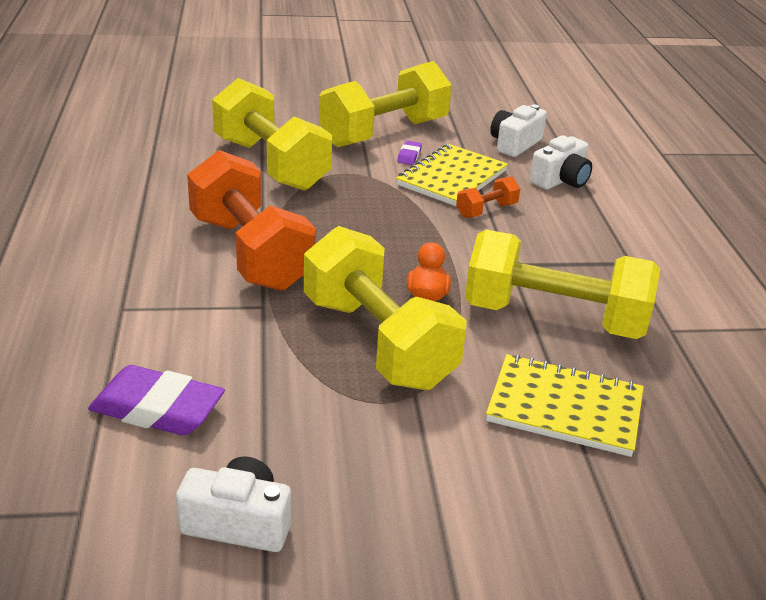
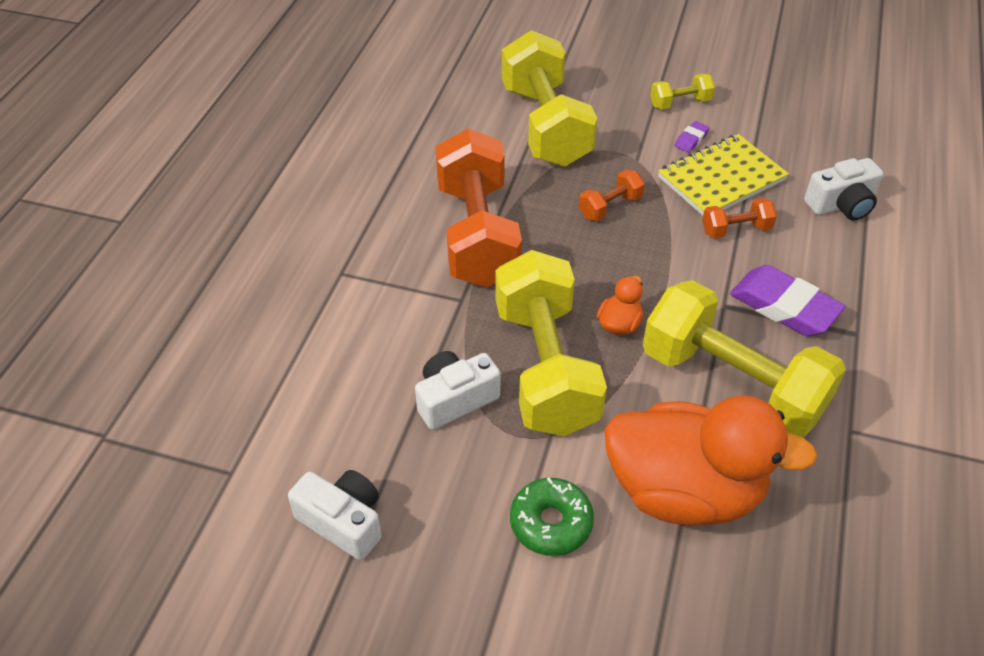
camera: 25 degrees right, 15 degrees up
(157, 409) = (327, 389): purple eraser -> purple eraser (784, 306)
(366, 212) = (610, 207): none -> orange dumbbell
(384, 133) = (680, 103): yellow dumbbell -> yellow dumbbell, size x0.43
(458, 465) = (551, 523): none -> green donut
(514, 144) = (816, 144): white camera -> white camera (455, 399)
(564, 408) = (684, 491): yellow notebook -> orange duck

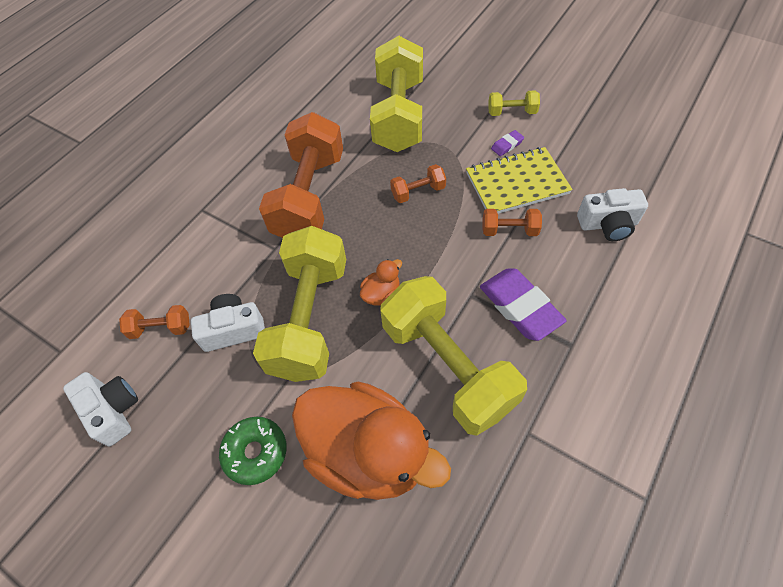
camera: 20 degrees right, 10 degrees up
(358, 417) = (161, 328): none -> orange dumbbell

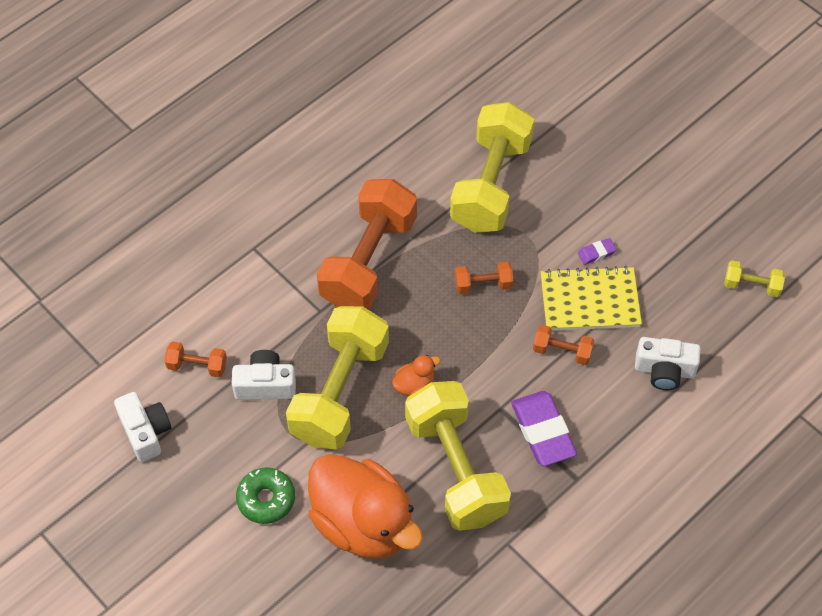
camera: 10 degrees right, 0 degrees up
(511, 112) = (617, 213): yellow dumbbell -> yellow dumbbell (751, 285)

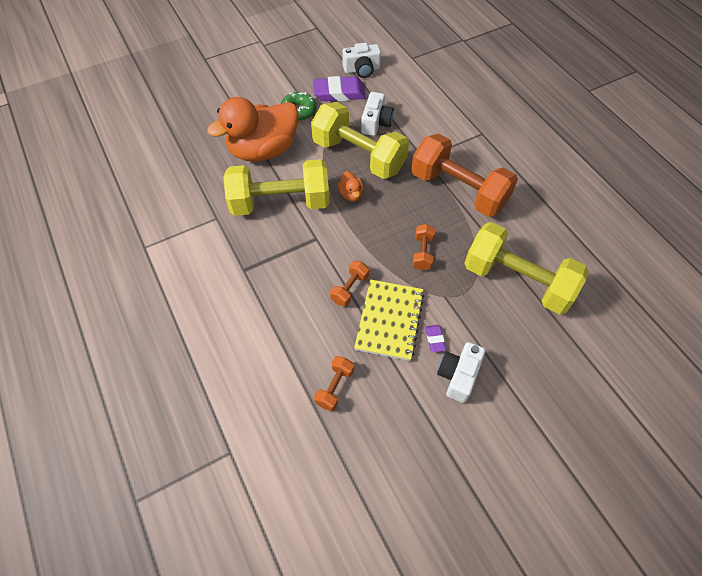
camera: 105 degrees right, 0 degrees up
(197, 366) = (399, 95): orange dumbbell -> orange dumbbell (335, 387)
(543, 431) = (288, 259): purple eraser -> purple eraser (339, 93)
(664, 370) = (309, 356): white camera -> white camera (458, 376)
(751, 285) = (371, 460): yellow dumbbell -> none

